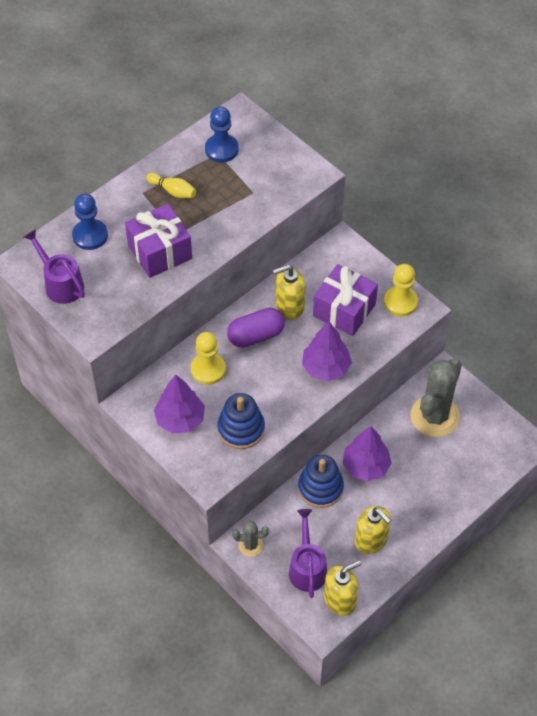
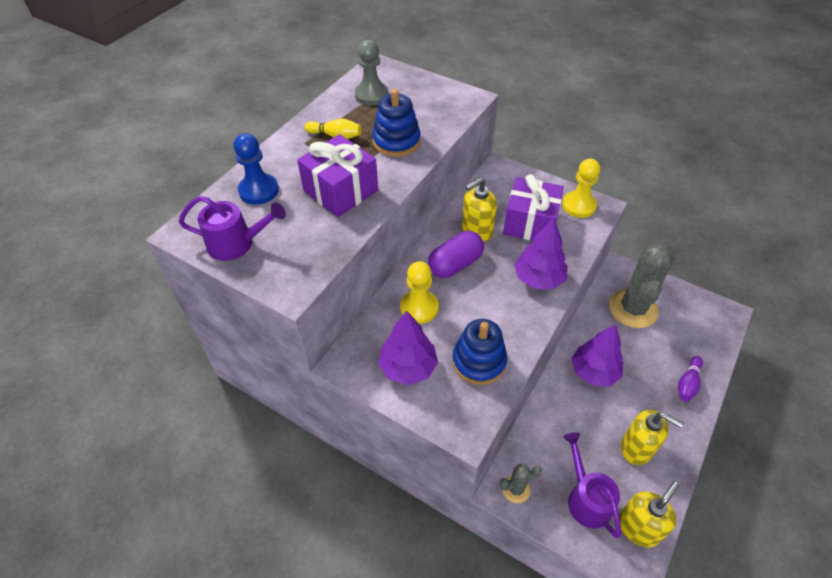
camera: 15 degrees left, 5 degrees down
(60, 284) = (237, 243): purple watering can -> purple watering can turned 150 degrees clockwise
(221, 149) = (371, 95): blue pawn -> grey pawn
(320, 488) = (560, 405): blue stacking toy -> blue stacking toy (396, 141)
(448, 498) = (687, 383): none -> purple bowling pin

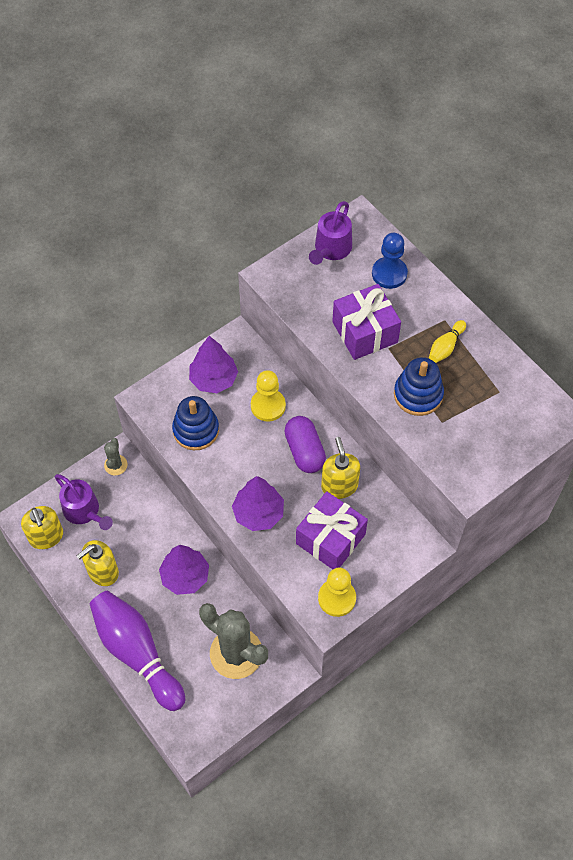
camera: 110 degrees right, 10 degrees up
(371, 95) = (504, 395): grey pawn -> none
(586, 498) = (84, 511): purple watering can -> purple watering can turned 45 degrees clockwise
(687, 383) = (137, 653): purple bowling pin -> purple bowling pin, size x2.32

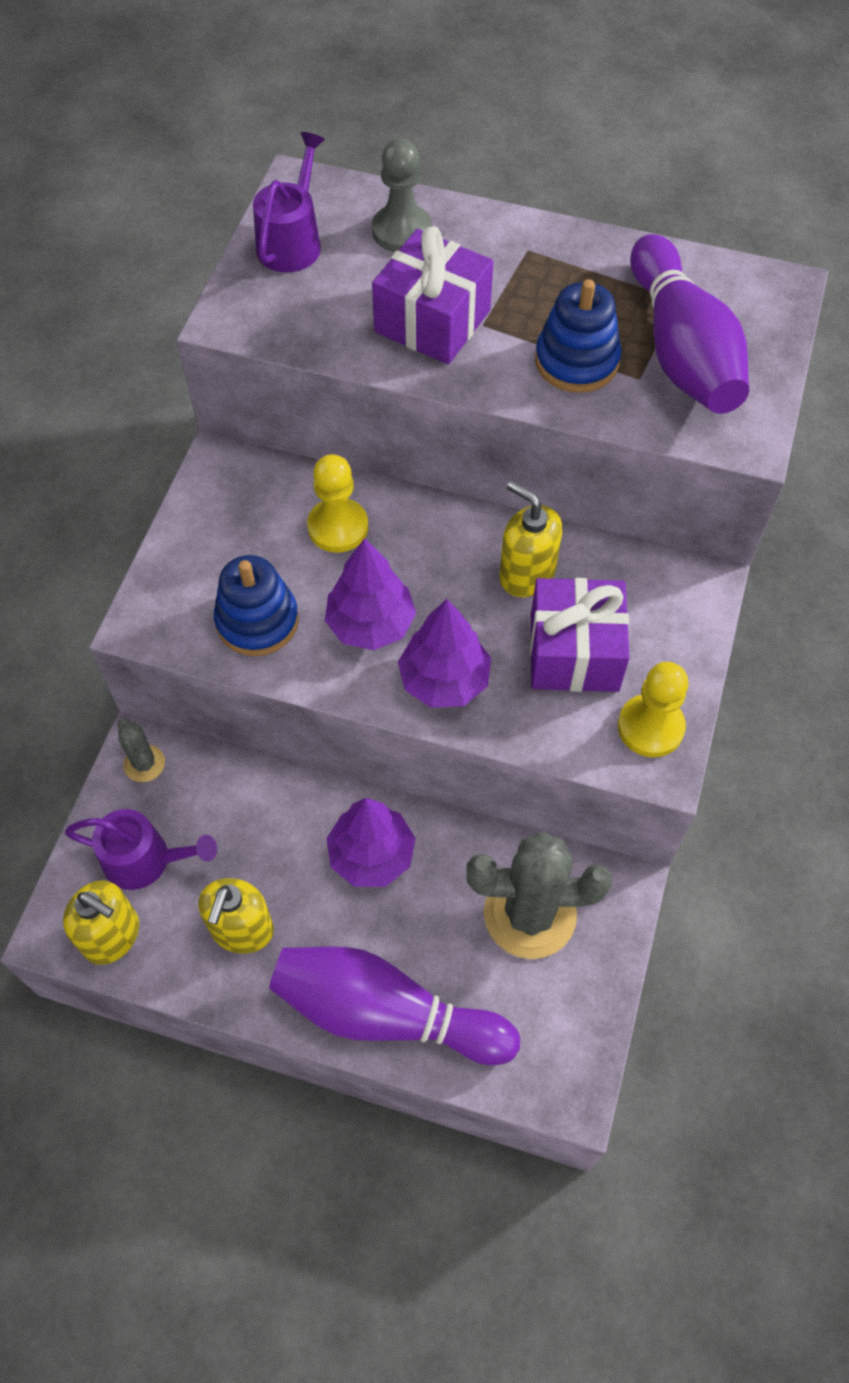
camera: 35 degrees left, 0 degrees up
(214, 379) = (228, 536): purple tree -> purple tree (371, 624)
(304, 451) = (440, 557): purple capsule -> none
(331, 249) = (292, 241): purple watering can -> purple watering can turned 150 degrees counterclockwise
(389, 274) = (402, 231): blue pawn -> grey pawn
(445, 347) = (559, 282): yellow bowling pin -> none
(475, 420) = (681, 351): none -> purple bowling pin

